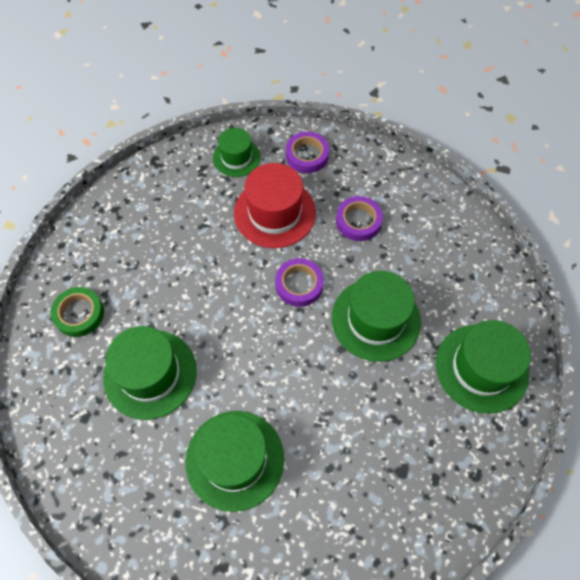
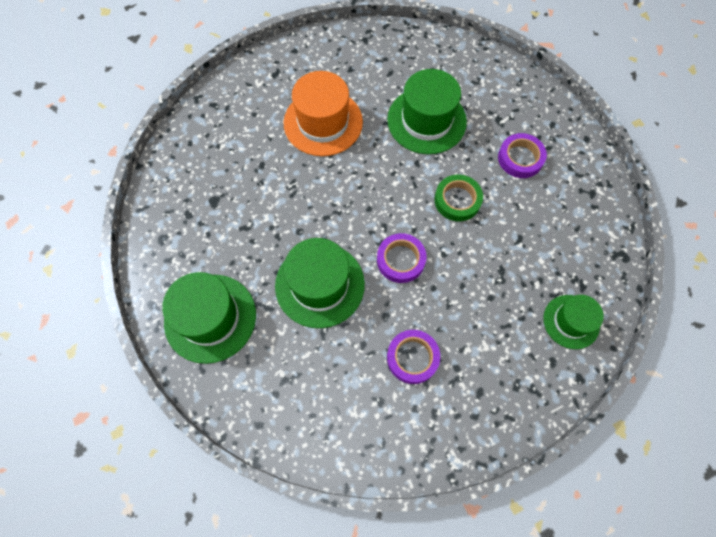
camera: 135 degrees right, 5 degrees up
(79, 314) = (513, 113): green tape -> green tape (457, 200)
(235, 459) = (323, 122): green hat -> orange hat
(274, 213) = (483, 300): red hat -> none
(307, 155) = (521, 383): purple tape -> purple tape (520, 158)

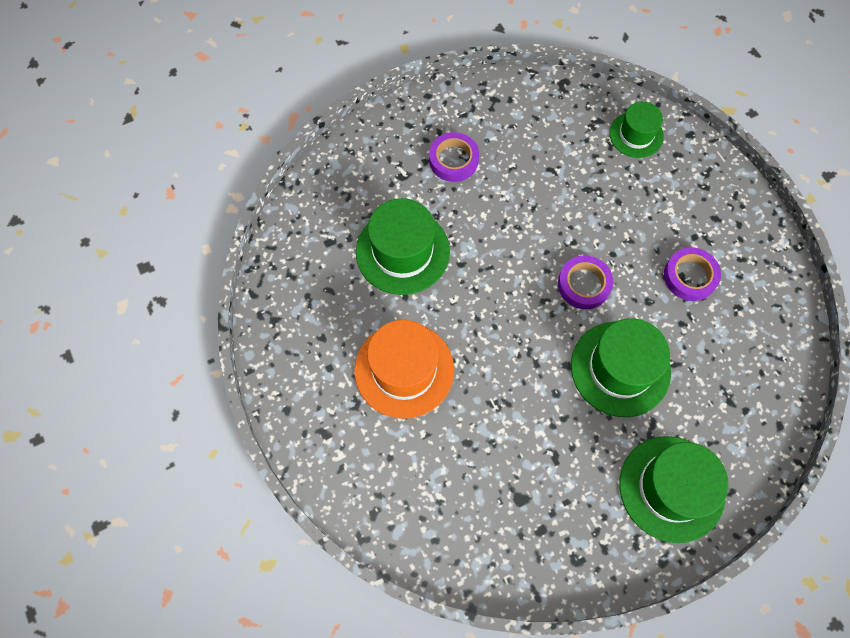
camera: 90 degrees left, 0 degrees up
(457, 200) = (508, 225): green tape -> none

